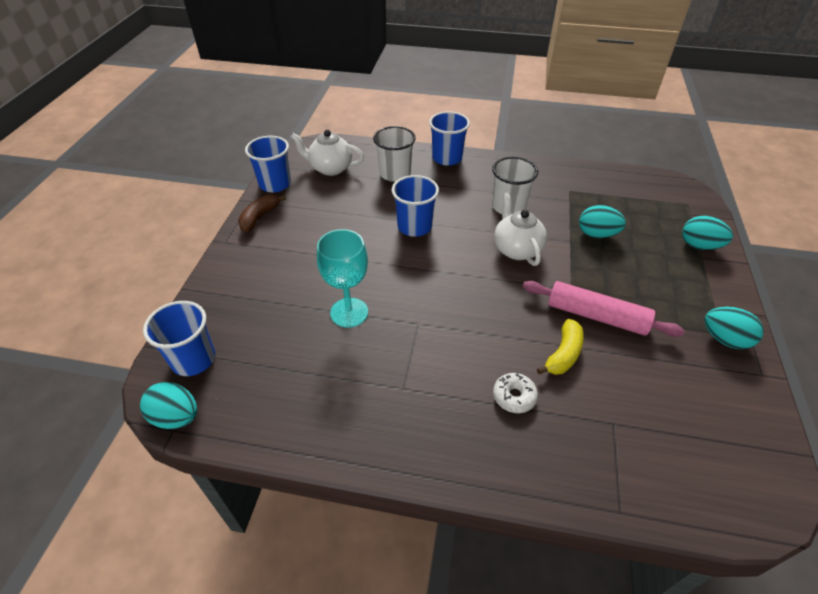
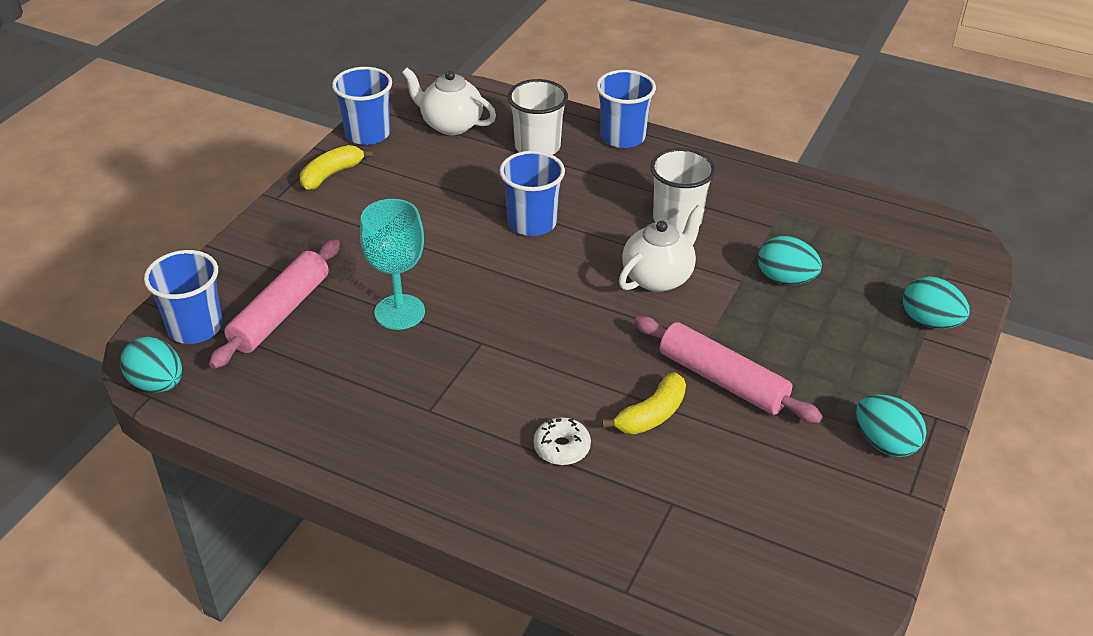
camera: 15 degrees right, 5 degrees down
(258, 332) = (280, 313): none -> pink rolling pin
(259, 217) = (331, 174): brown banana -> yellow banana
(516, 249) = (658, 277): white teapot -> white teapot turned 45 degrees clockwise

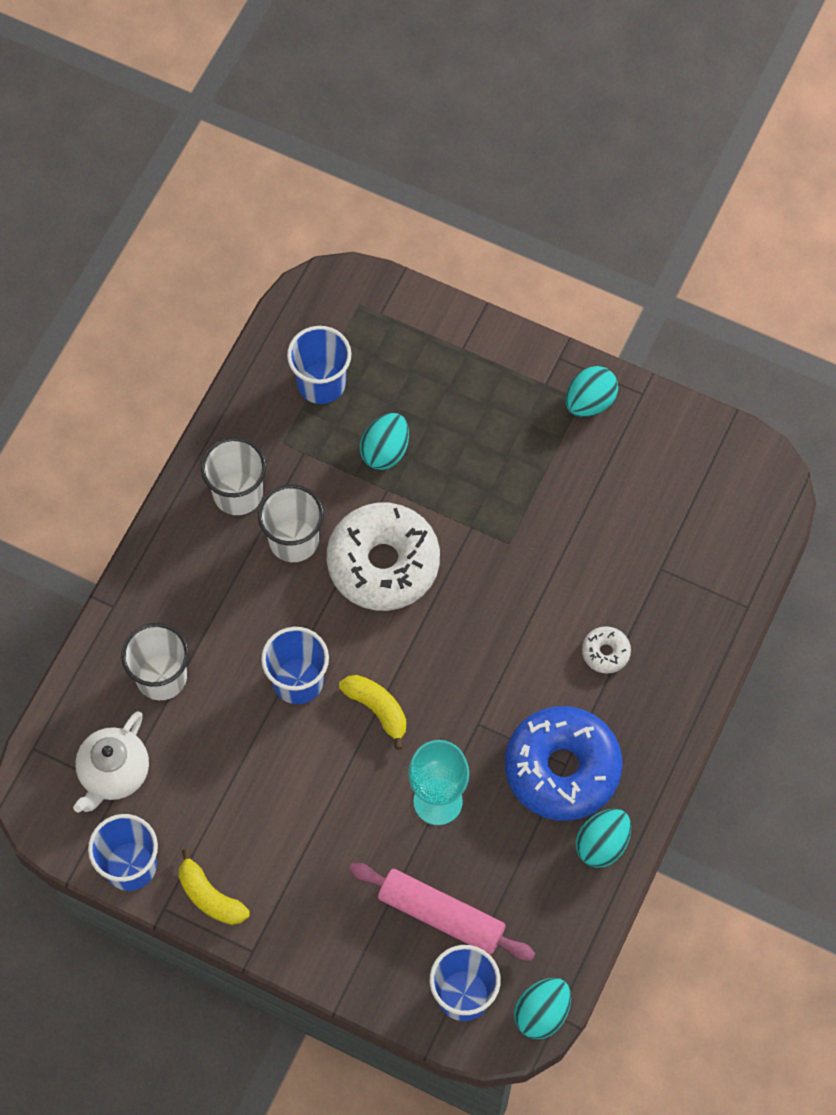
camera: 90 degrees left, 25 degrees up
(424, 406) = (562, 768): none -> blue donut
(623, 137) = (144, 587): blue cup -> blue cup (321, 383)
(651, 415) = (565, 579): yellow banana -> yellow banana (377, 709)
(658, 277) = (383, 563): white teapot -> white donut
(721, 186) = (238, 493): none -> white cup
(722, 380) = (521, 519): pink rolling pin -> none
(929, 322) = (442, 339): turquoise egg -> turquoise egg (602, 844)

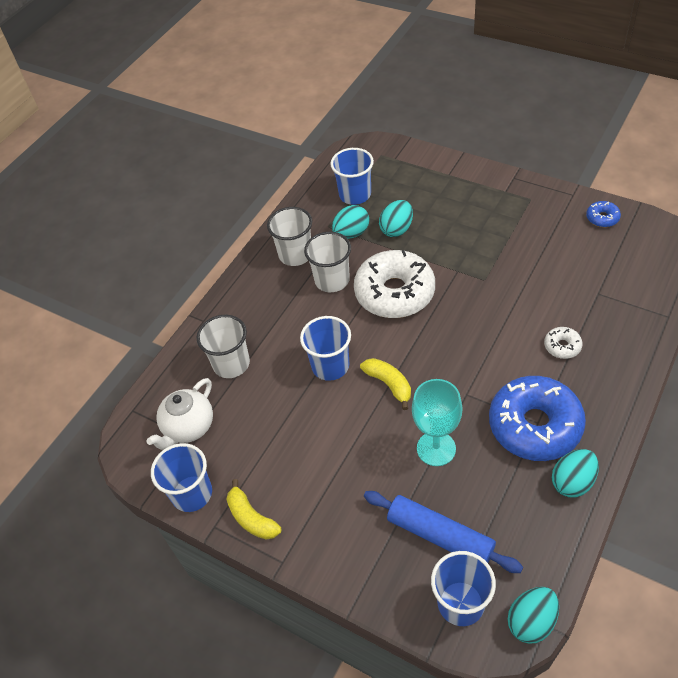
camera: 10 degrees right, 15 degrees down
(441, 915) = (440, 536): pink rolling pin -> blue rolling pin
(589, 402) = (536, 200): turquoise egg -> turquoise egg (351, 233)
(679, 439) = (602, 218): none -> blue donut

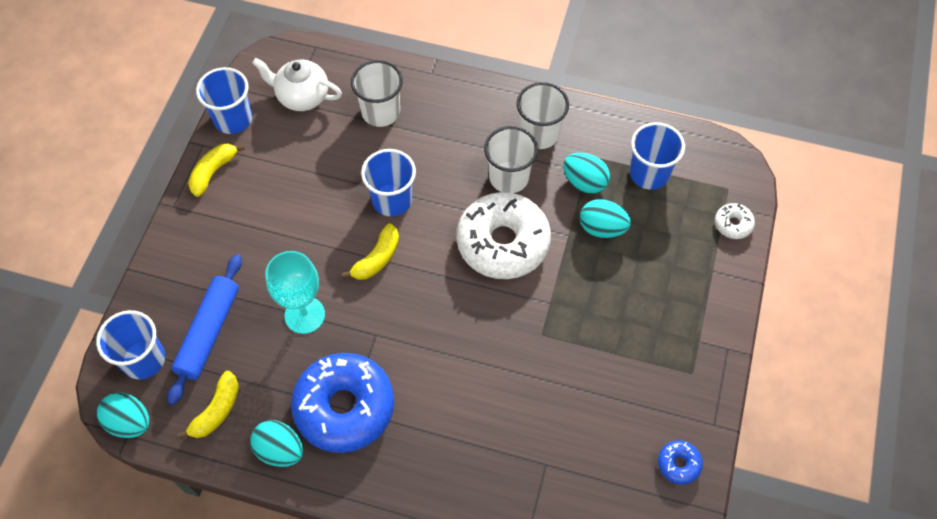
camera: 70 degrees right, 10 degrees up
(527, 535) = (217, 410): none -> yellow banana
(562, 346) = (456, 428): white donut -> white donut (733, 224)

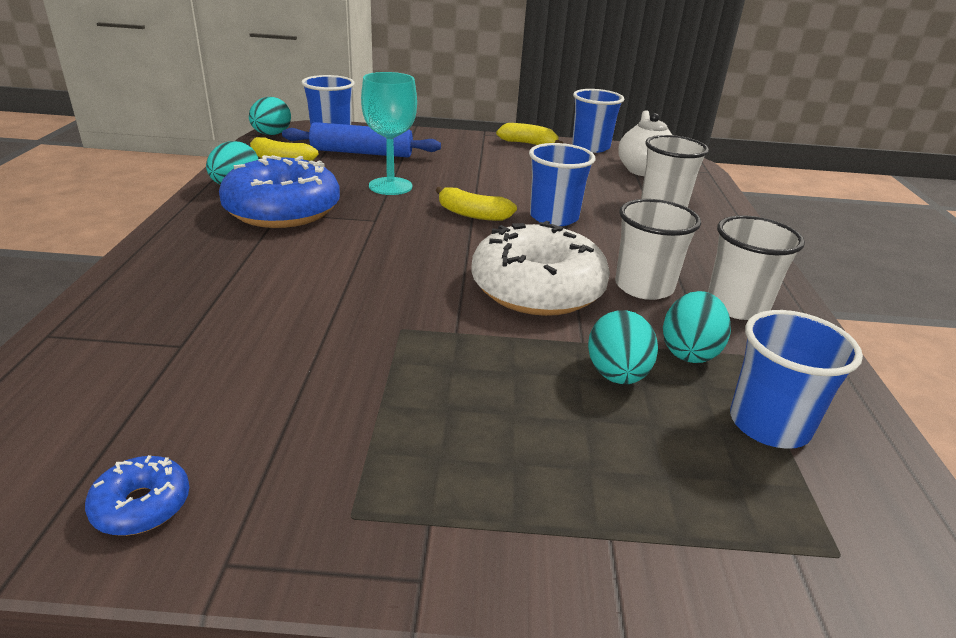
camera: 75 degrees right, 30 degrees down
(733, 224) = (753, 571): white donut -> none

